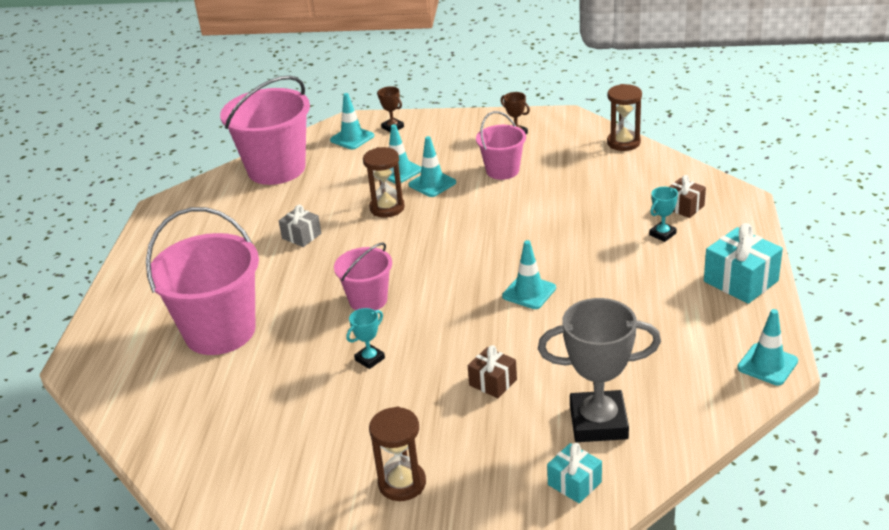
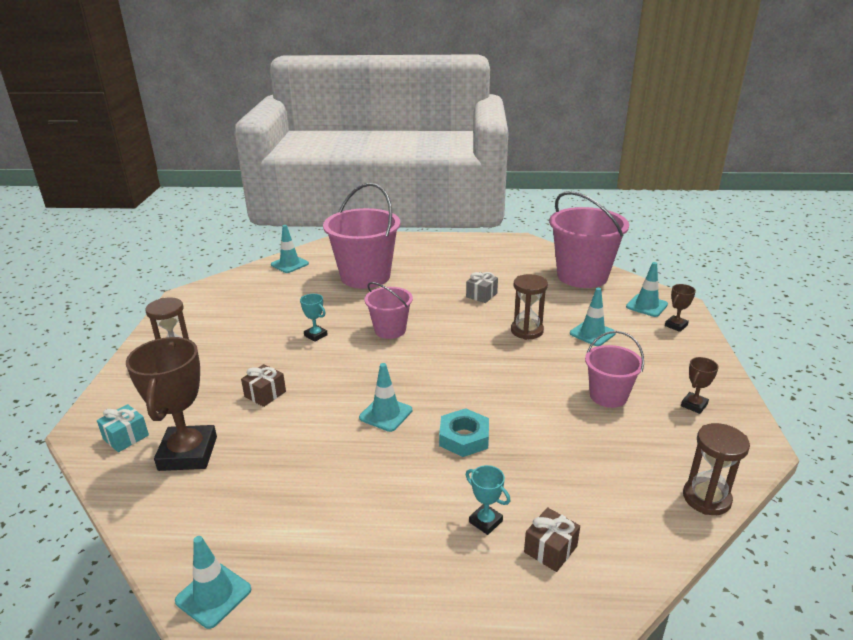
camera: 85 degrees right, 5 degrees down
(432, 184) = (573, 353): turquoise traffic cone -> turquoise traffic cone (289, 264)
(563, 245) = (464, 437): none -> turquoise nut
(598, 422) = (188, 453): grey trophy -> brown trophy
(740, 281) = (378, 591): turquoise gift -> none

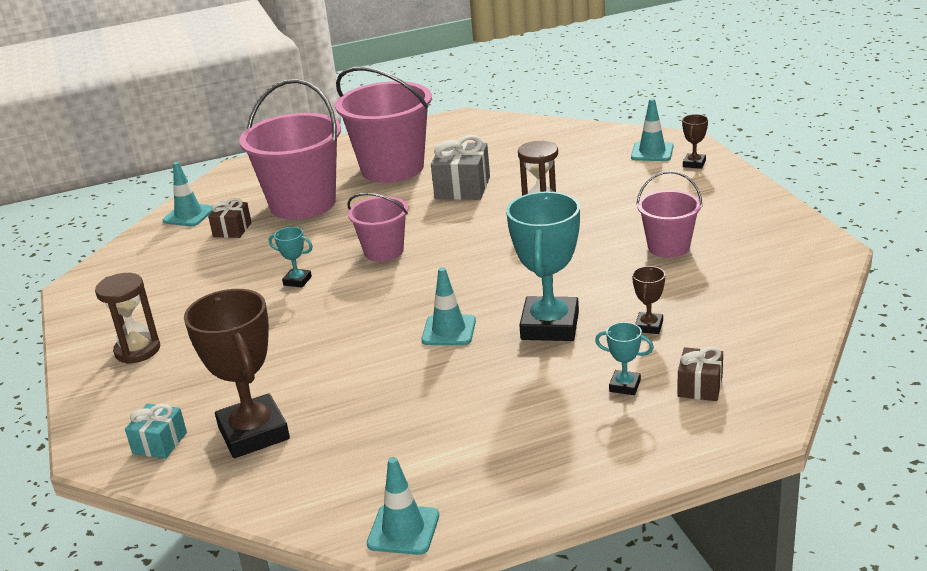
camera: 20 degrees left, 0 degrees up
(265, 394) = (291, 354): brown gift -> brown gift (232, 230)
(464, 437) = (550, 326): turquoise nut -> turquoise trophy
(481, 295) = (462, 188): grey gift -> grey gift, size x1.66
(582, 276) = (562, 139): pink bucket -> pink bucket (392, 168)
(592, 333) = (613, 194): turquoise traffic cone -> none
(694, 405) = (755, 231): brown trophy -> brown trophy (649, 326)
(706, 498) = (811, 304): brown hourglass -> none

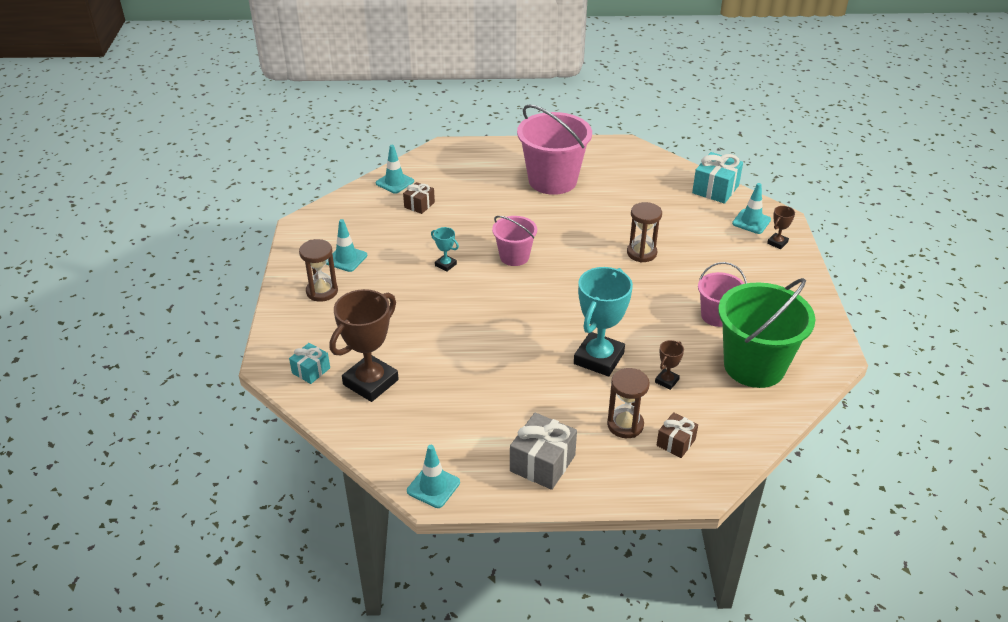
camera: 15 degrees right, 10 degrees up
(253, 433) = (370, 382): brown trophy -> brown trophy turned 45 degrees clockwise
(303, 204) = (476, 195): pink bucket -> none
(449, 330) = (529, 340): turquoise traffic cone -> turquoise traffic cone (346, 259)
(462, 188) = (594, 214): grey gift -> grey gift (542, 463)
(592, 133) = (715, 189): none -> turquoise gift
(625, 386) = (625, 425): turquoise trophy -> brown hourglass
(744, 284) = (754, 366): none -> green bucket

